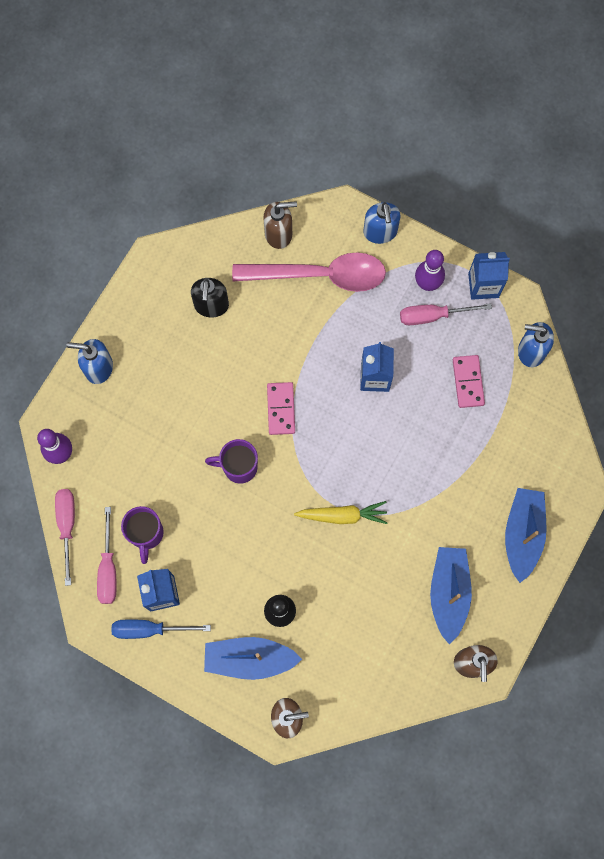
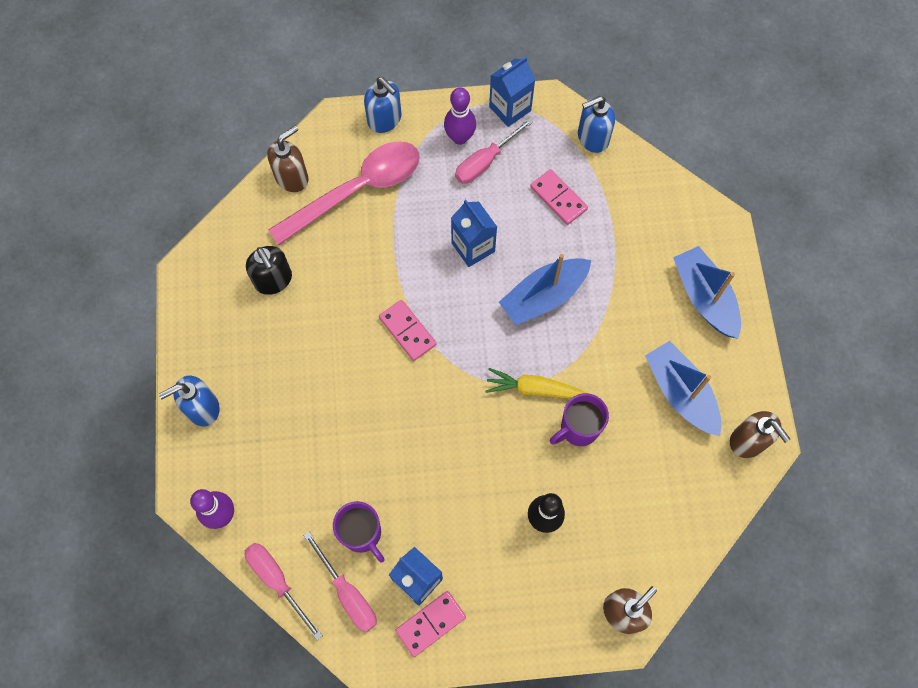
camera: 35 degrees left, 5 degrees down
(149, 629) = (431, 624): blue screwdriver -> pink domino
(239, 467) = (406, 410): purple mug -> purple mug (578, 428)
(249, 659) = (547, 582): blue boat -> blue boat (544, 296)
(342, 515) = (535, 389): yellow carrot -> yellow carrot turned 135 degrees counterclockwise

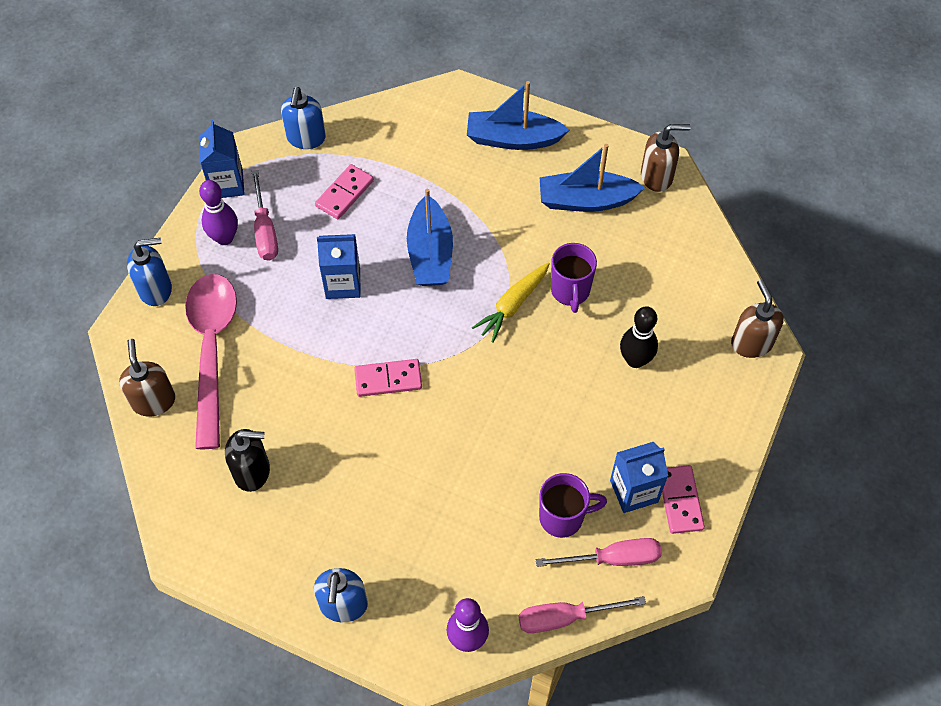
camera: 60 degrees left, 10 degrees down
(558, 198) = (344, 193): pink domino -> pink domino turned 45 degrees counterclockwise

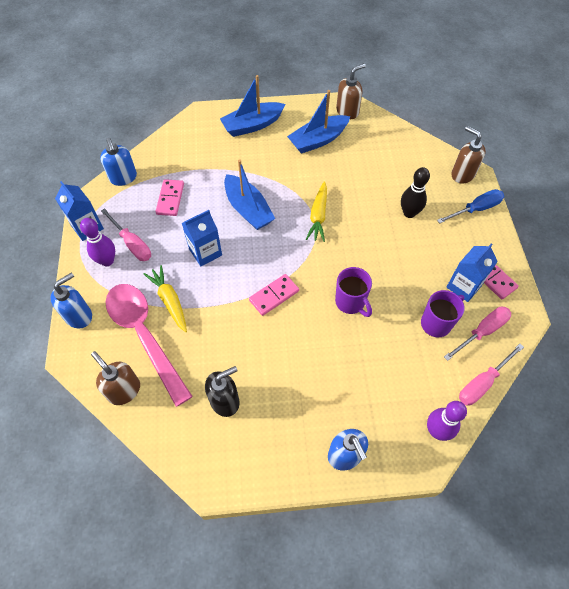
camera: 30 degrees left, 0 degrees up
(264, 323) = (170, 301): none -> yellow carrot
(570, 291) = (345, 193): purple mug -> purple mug (350, 302)
(731, 400) = (475, 209): none -> blue screwdriver

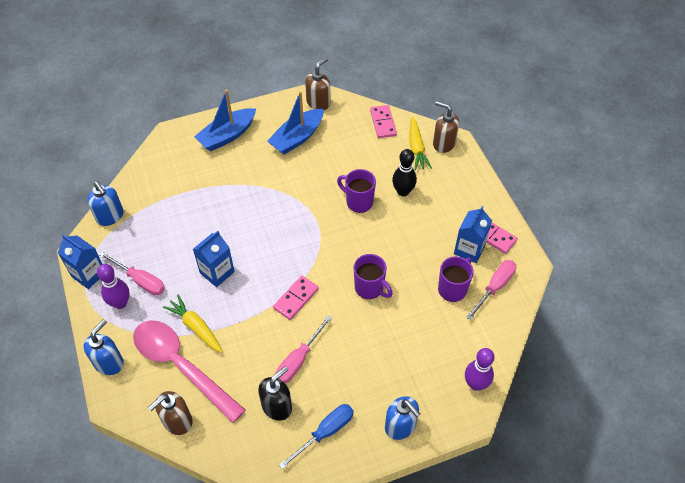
camera: 15 degrees left, 5 degrees down
(124, 390) = (177, 421): brown soap dispenser -> brown soap dispenser turned 75 degrees counterclockwise
(170, 199) = (165, 227): pink domino -> pink domino (383, 123)
(248, 209) = (247, 221): blue boat -> none
(318, 216) = (317, 213): yellow carrot -> yellow carrot (416, 148)
(361, 214) = (358, 202): none -> purple mug
(475, 209) = (463, 174): blue screwdriver -> blue screwdriver (325, 432)
(482, 383) = (505, 332): pink screwdriver -> pink screwdriver (299, 359)

